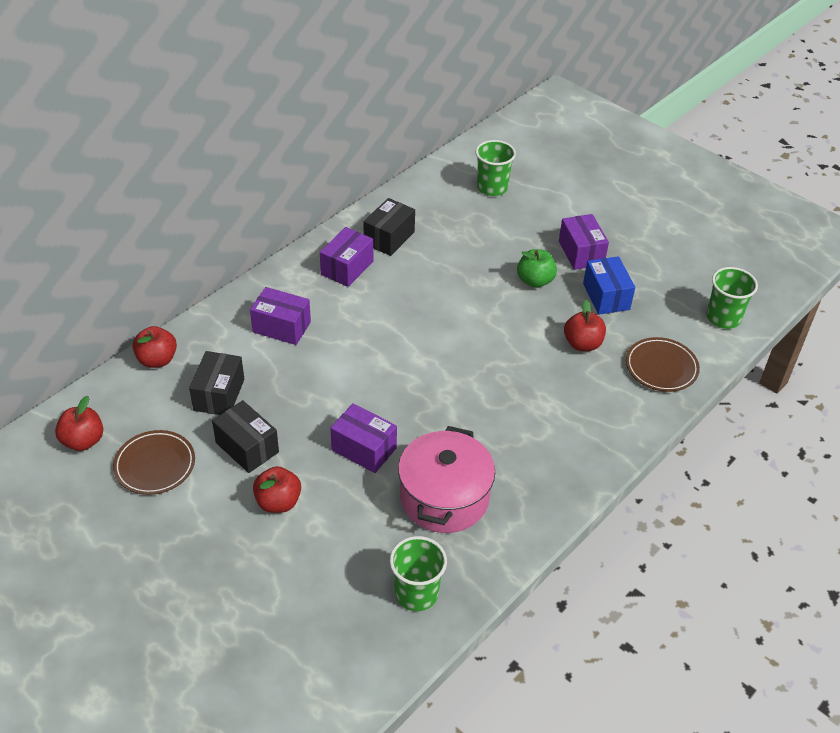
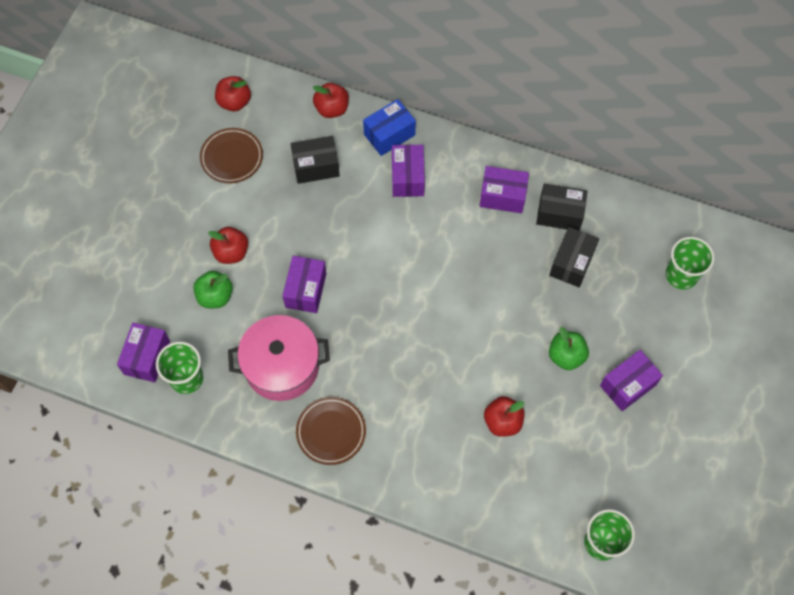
camera: 70 degrees right, 20 degrees up
(247, 447) = (273, 209): black box -> black box (572, 263)
(326, 534) = (215, 296): none -> green apple
(369, 628) = (147, 357): none -> purple box
(606, 296) = (577, 425): blue box -> blue box (389, 135)
(661, 367) = (505, 499): brown plate -> brown plate (331, 432)

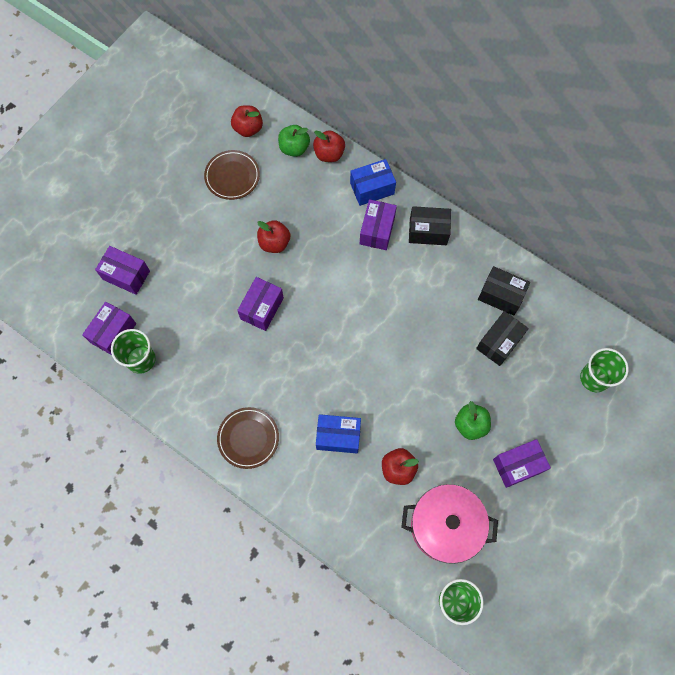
camera: 15 degrees right, 5 degrees up
(215, 296) = (184, 294): green apple -> green apple (294, 148)
(231, 252) = (208, 259): red apple -> red apple (274, 243)
(282, 366) = (223, 370): pink pot -> pink pot (445, 526)
(316, 167) = (301, 202): black box -> black box (428, 231)
(428, 404) = (338, 436): none -> blue box
(502, 196) = (455, 267): purple box -> purple box (126, 275)

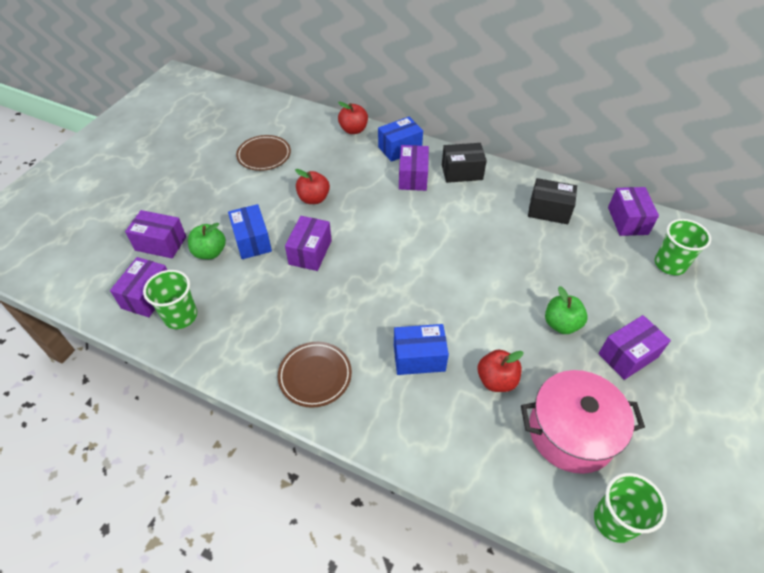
camera: 10 degrees left, 20 degrees down
(210, 286) = (252, 241): none -> blue box
(248, 128) = (274, 121): red apple -> none
(294, 148) = (320, 129): green apple -> green apple (210, 252)
(499, 342) = (562, 248): black box -> none
(574, 320) = (627, 221): none -> purple box

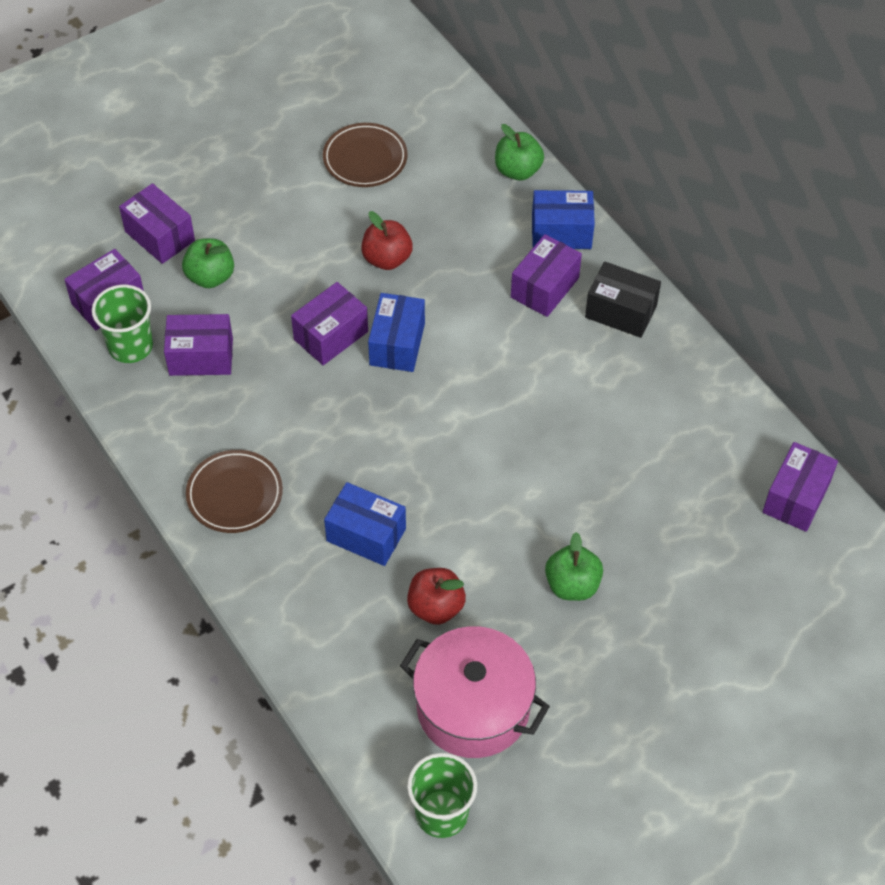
camera: 30 degrees right, 5 degrees up
(252, 241) = (270, 285): blue box -> blue box (397, 344)
(353, 130) = (518, 170): red apple -> green apple
(549, 210) = (695, 429): black box -> none
(628, 355) = (621, 664): purple box -> purple box (201, 357)
(670, 264) = (794, 585): green cup -> none

